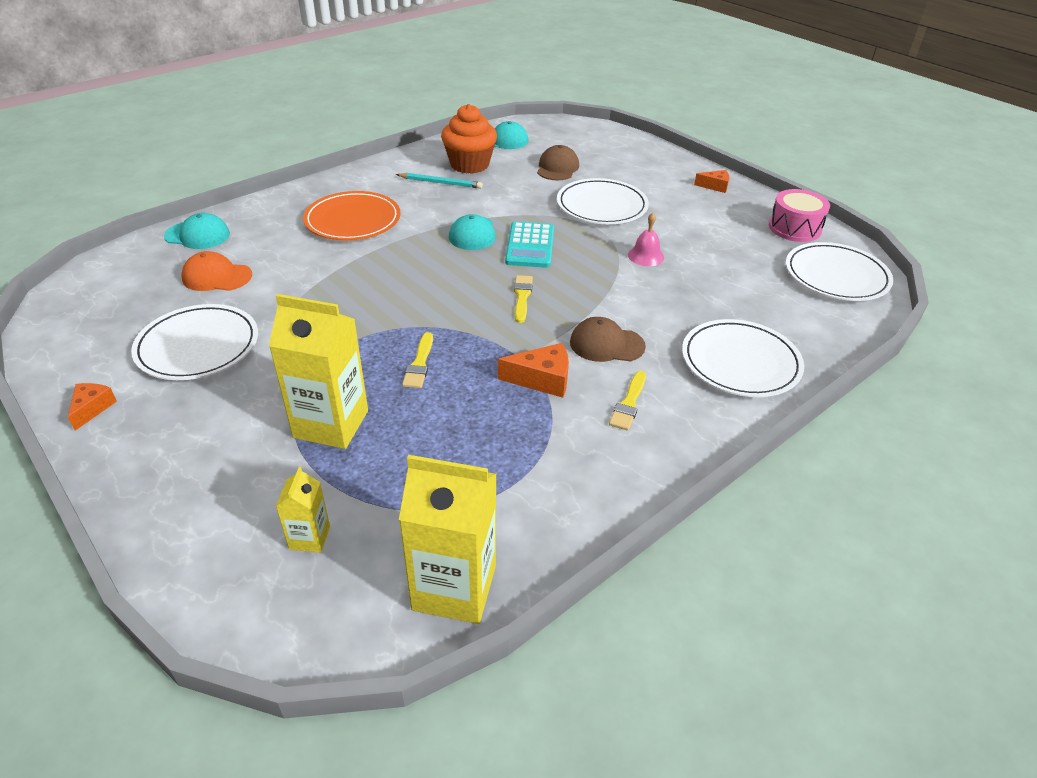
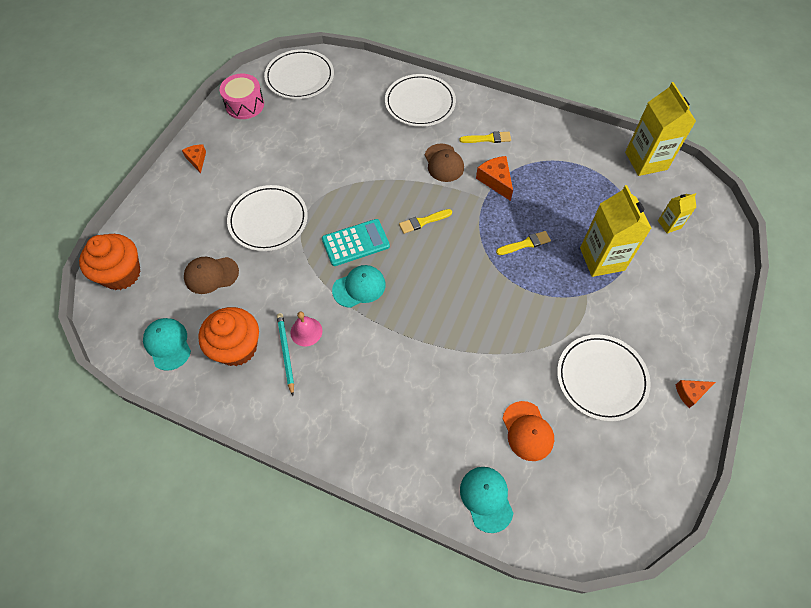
camera: 115 degrees left, 20 degrees up
(353, 220) = (389, 385): orange plate -> none
(593, 134) = (121, 274): none -> orange cupcake
(645, 256) = (330, 173): pink bell -> pink bell (306, 331)

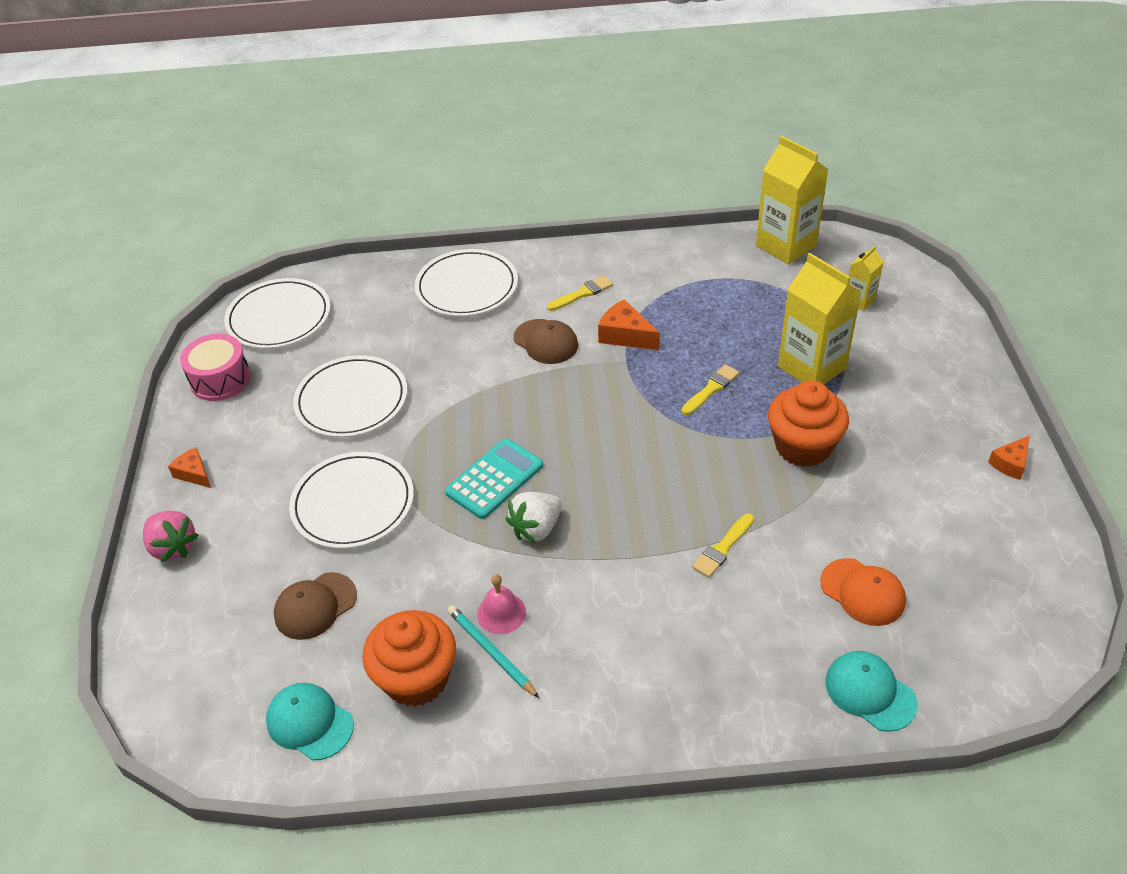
camera: 25 degrees left, 15 degrees down
(121, 274) = (173, 666): orange cupcake -> orange cupcake (803, 447)
(161, 201) = (173, 547): none -> pink strawberry
(359, 287) = (536, 528): turquoise cap -> white strawberry
(423, 221) = (566, 417): yellow brush -> yellow brush (723, 548)
(601, 378) = (904, 494): white plate -> white plate (351, 400)

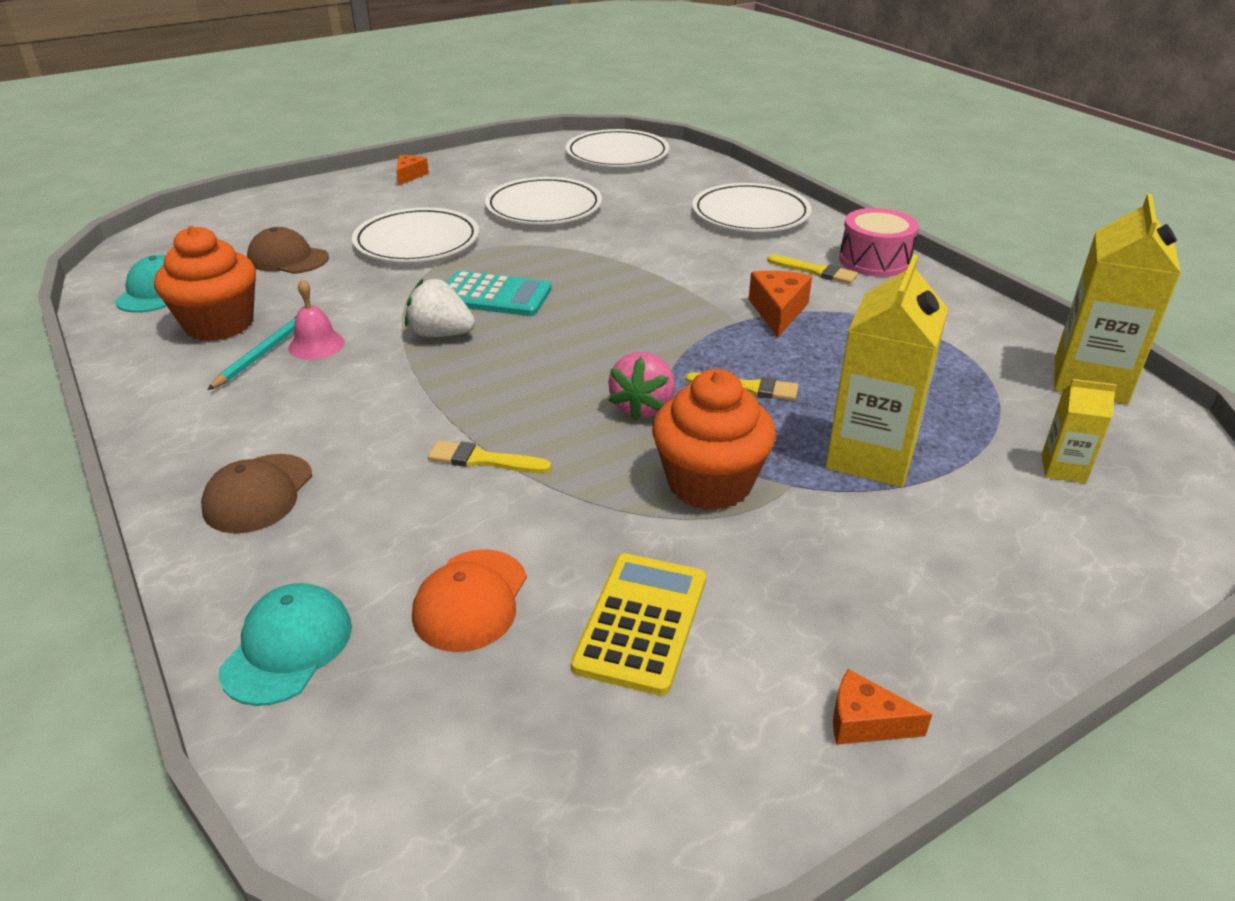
camera: 60 degrees right, 10 degrees down
(173, 547) = (326, 191): pink strawberry -> pink strawberry (643, 407)
(220, 379) = (523, 155): pink drum -> pink drum (874, 260)
(546, 342) = (717, 271): brown cap -> brown cap (258, 493)
(911, 521) = (641, 622): none -> yellow calculator

